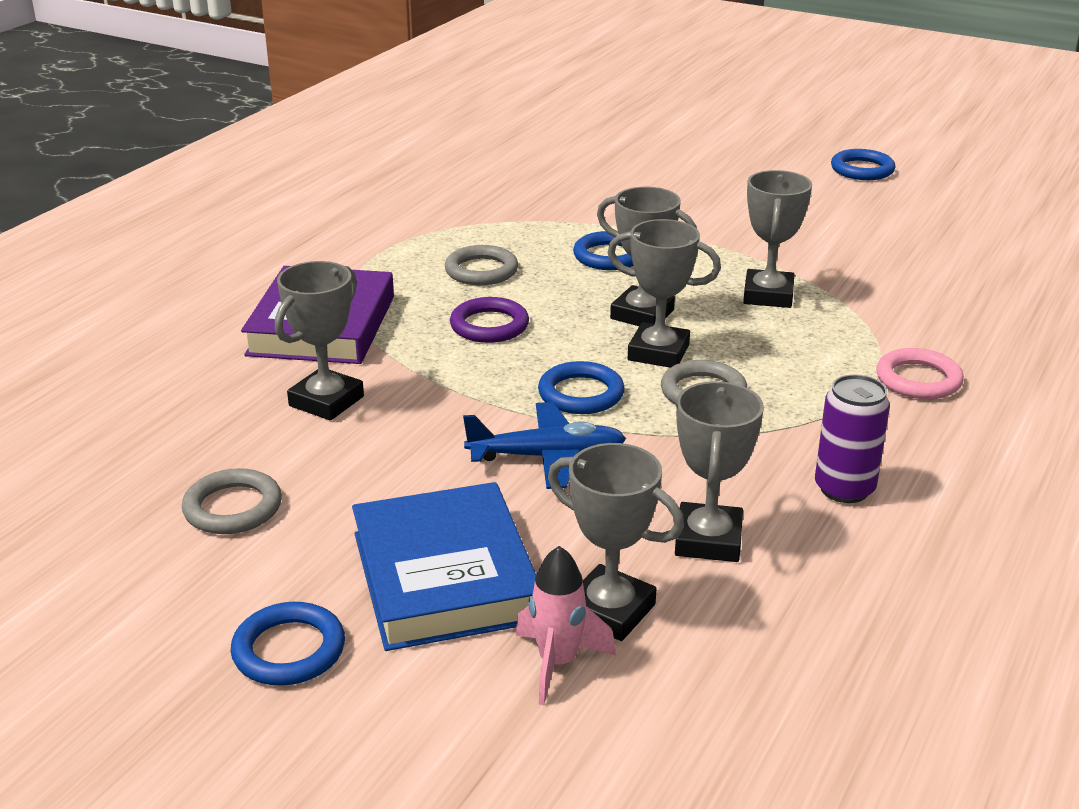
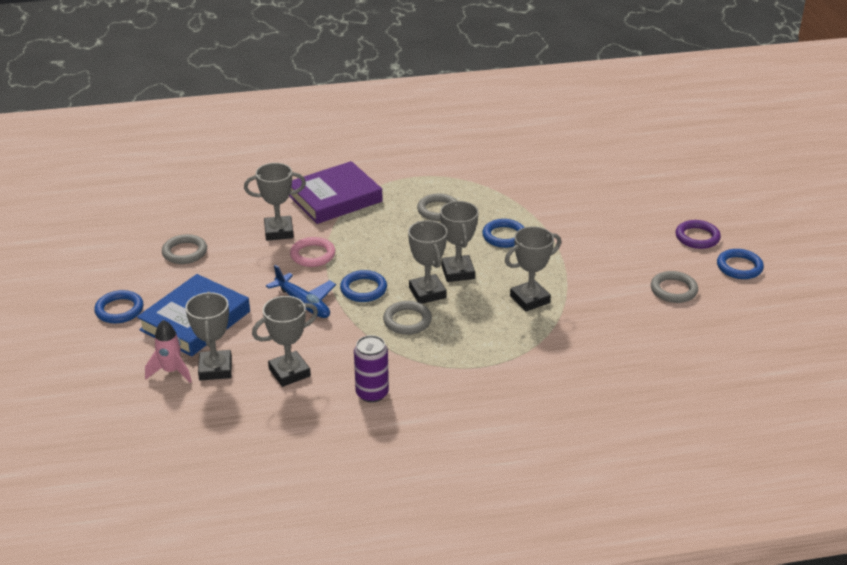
camera: 50 degrees right, 5 degrees up
(489, 325) = (391, 238): purple ring -> purple ring (697, 237)
(860, 215) = (673, 290): none -> grey ring
(918, 380) = (502, 379): pink ring -> pink ring (312, 255)

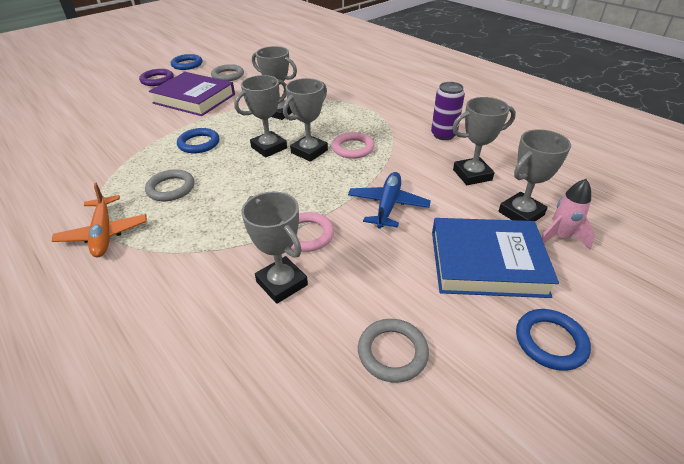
camera: 120 degrees left, 5 degrees up
(289, 372) = (472, 175): grey trophy -> grey trophy turned 45 degrees counterclockwise
(335, 198) = (178, 270): purple book -> purple book (194, 99)
(363, 289) = (333, 182): blue ring -> none
(406, 177) = (104, 233): none -> orange plane
(407, 321) = (353, 148): grey ring -> pink ring

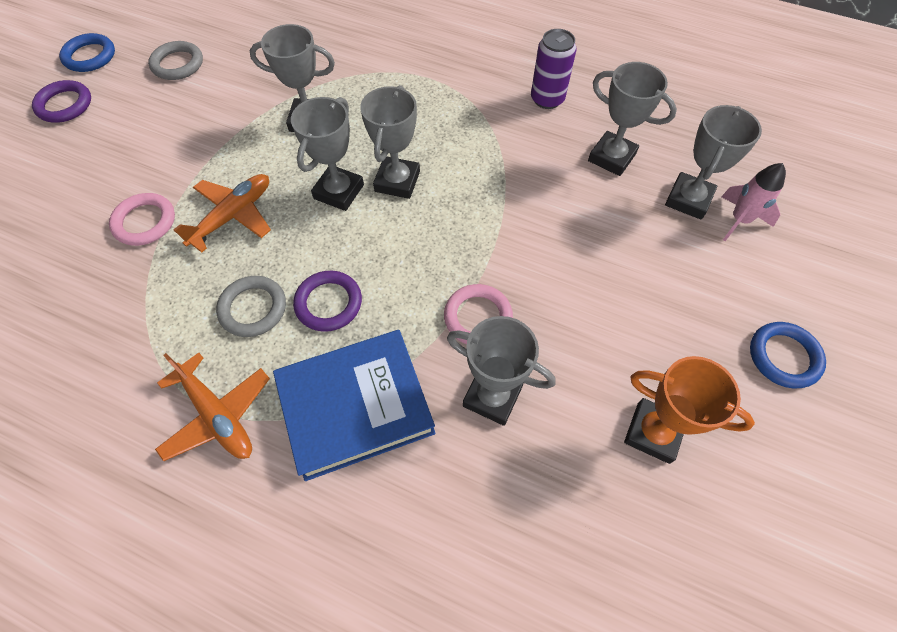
camera: 25 degrees left, 20 degrees up
(194, 99) = (159, 129): purple book -> none
(199, 143) = (233, 216): blue ring -> orange plane
(216, 199) = (328, 303): none -> purple ring
(353, 148) = (449, 158): pink ring -> pink ring (145, 222)
(388, 205) = (543, 238): blue plane -> none
(392, 352) = (653, 432): grey ring -> orange trophy
(472, 175) = (611, 157): grey trophy -> grey trophy turned 75 degrees clockwise
(487, 262) = (686, 282): blue book -> blue book (356, 406)

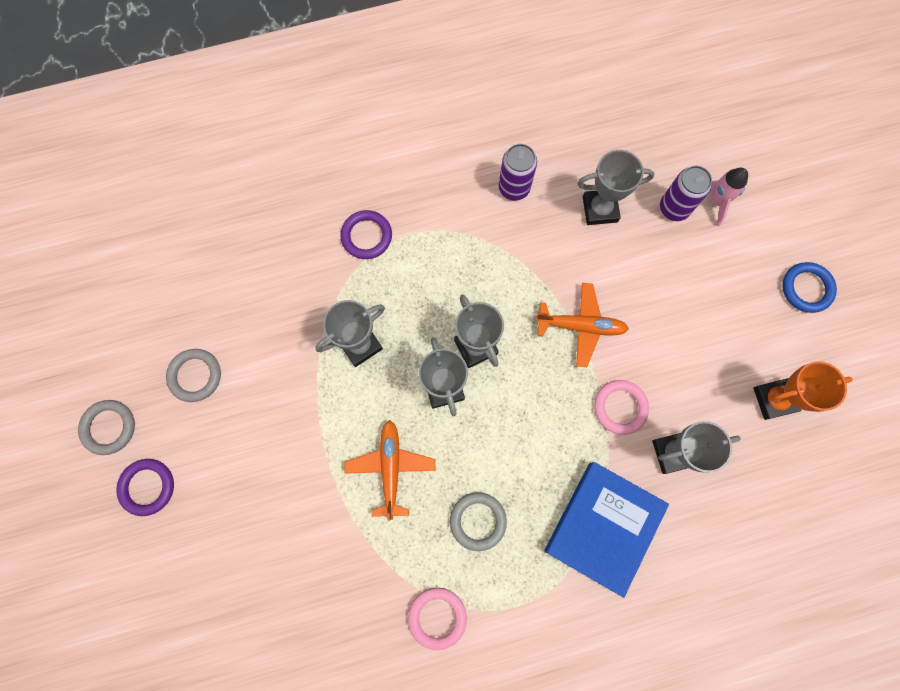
camera: 40 degrees left, 15 degrees up
(90, 56) = (109, 427): blue ring -> grey ring
(145, 222) = (333, 525): pink ring -> pink ring (437, 617)
(217, 415) = (530, 604): orange plane -> orange plane (581, 326)
(328, 303) = (521, 476): purple ring -> purple ring (366, 236)
(688, 199) = (674, 208): grey trophy -> purple can

